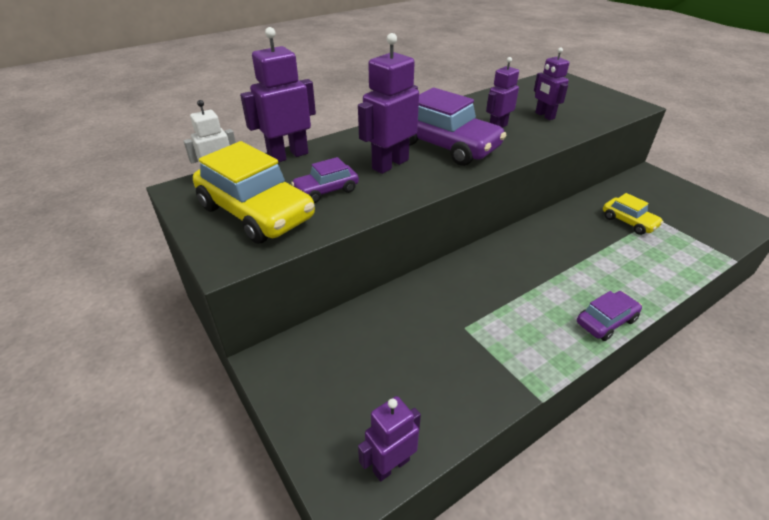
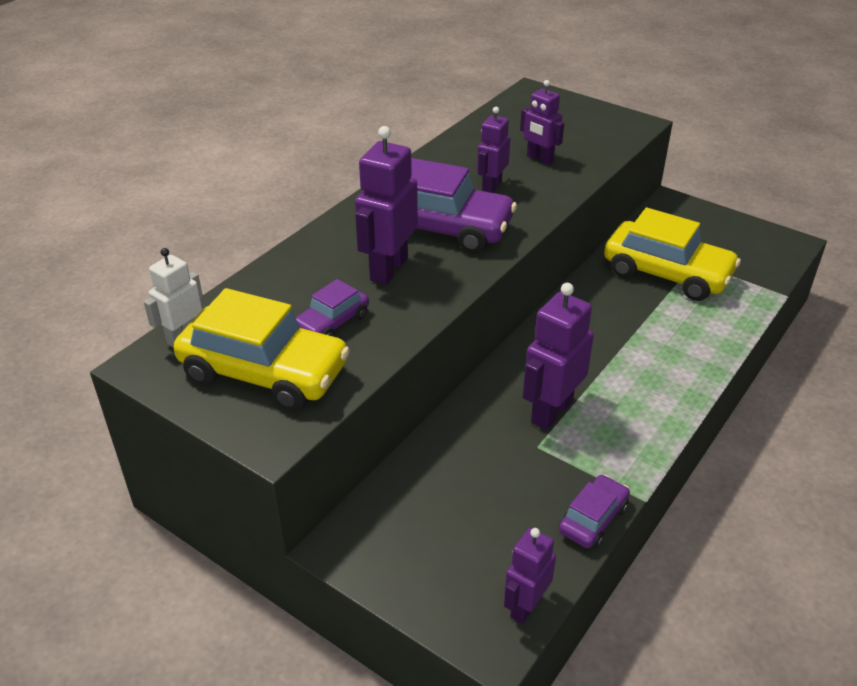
camera: 20 degrees left, 0 degrees up
(288, 155) = (251, 284): purple robot -> purple robot (551, 412)
(606, 321) = (679, 399): purple car -> purple car (593, 519)
(629, 222) = (667, 273): yellow car -> yellow car, size x1.94

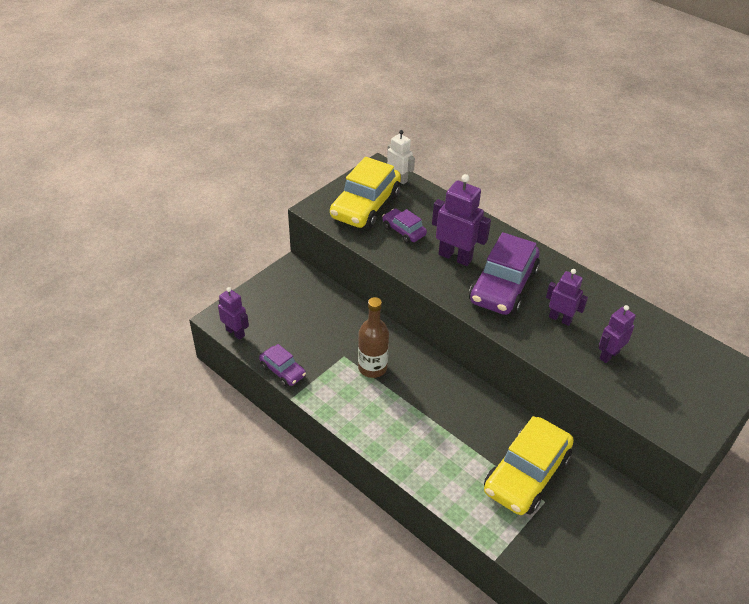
camera: 95 degrees right, 5 degrees up
(551, 412) = (372, 368): purple robot -> brown bottle

